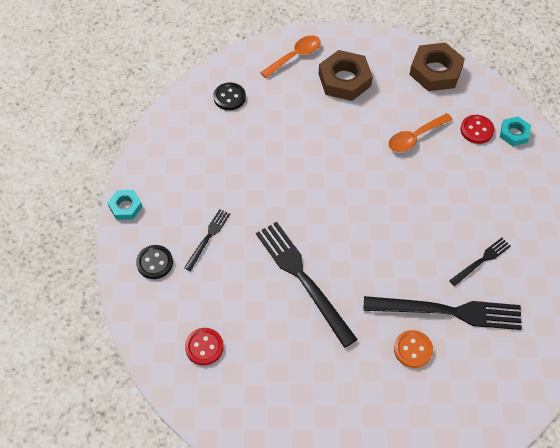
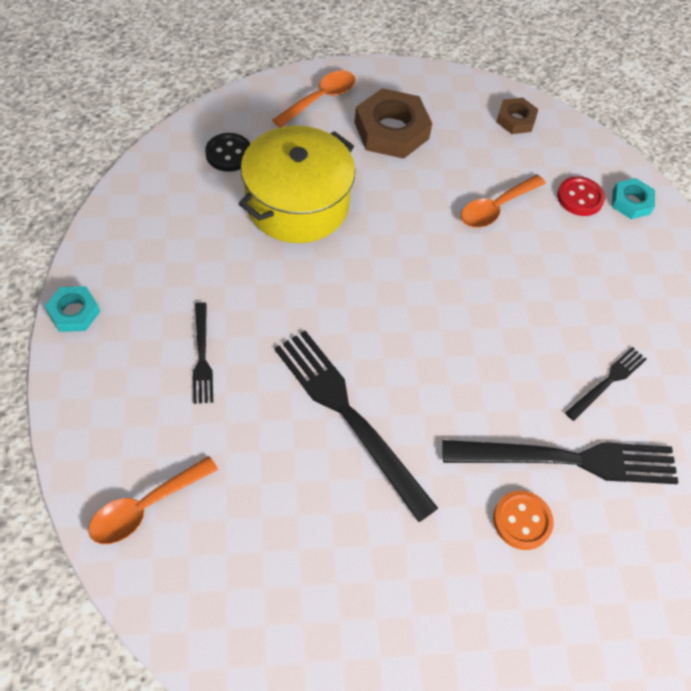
camera: 10 degrees left, 0 degrees up
(154, 263) = (119, 397): black button -> none
(170, 332) = (145, 507): none -> orange spoon
(204, 347) = (199, 529): red button -> none
(208, 237) = (202, 356): black fork -> black fork turned 150 degrees clockwise
(275, 133) = (297, 204): none -> yellow pot
(435, 71) = (515, 120): brown nut -> brown nut, size x0.56

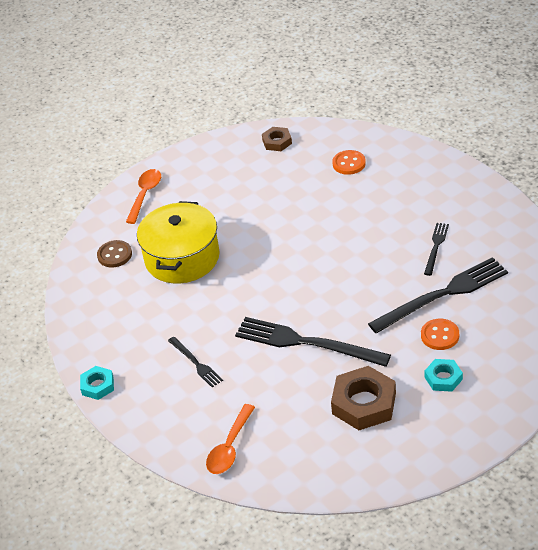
camera: 20 degrees left, 15 degrees down
(229, 154) = (114, 255): black button -> brown button
(391, 130) = (205, 188): brown nut -> brown nut (364, 403)
(496, 208) = (304, 195): orange spoon -> none
(580, 198) = (349, 163): red button -> orange button
(631, 202) = (380, 150): turquoise nut -> turquoise nut (443, 378)

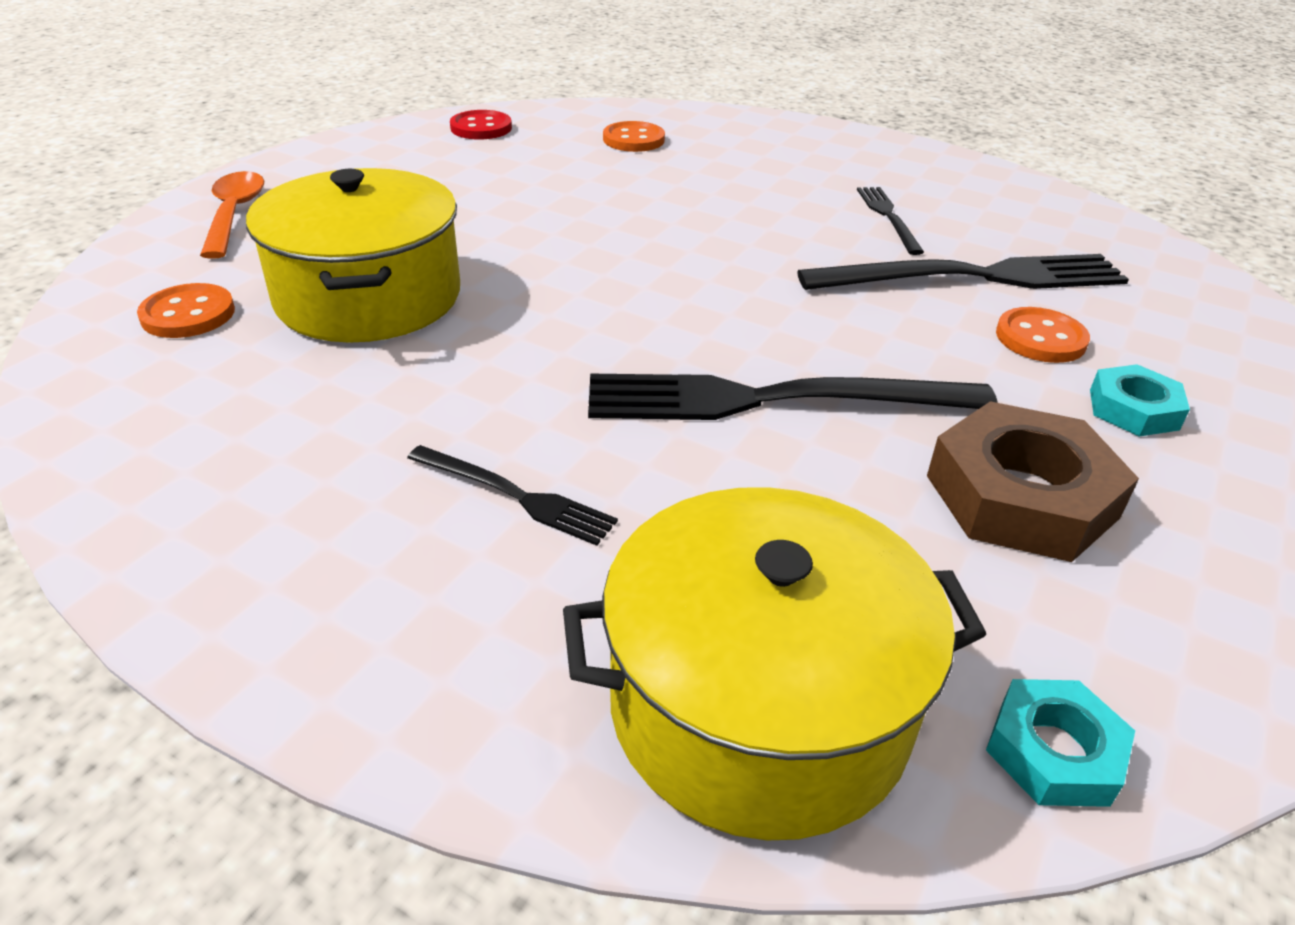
camera: 30 degrees left, 5 degrees down
(97, 386) = (218, 621): turquoise nut -> turquoise nut (1054, 751)
(114, 255) = (188, 314): brown button -> orange button
(229, 447) = (759, 705): orange spoon -> yellow pot
(277, 142) = (481, 128): brown nut -> red button
(443, 294) = (974, 277): black fork -> black fork turned 45 degrees clockwise

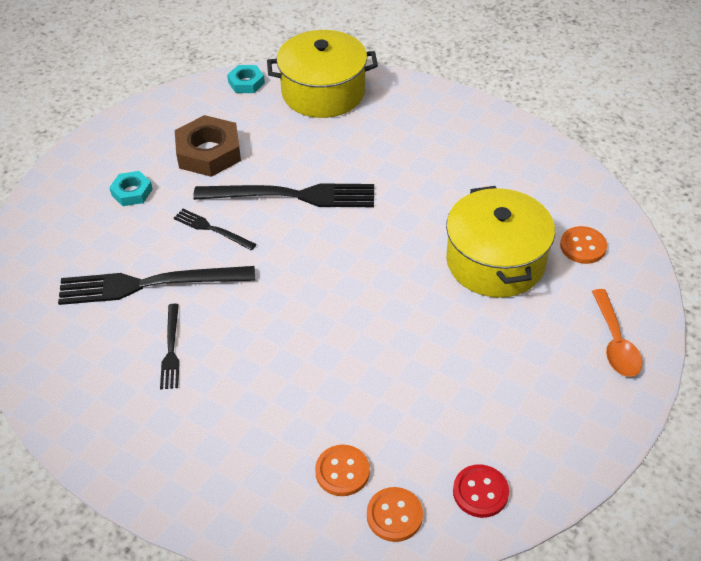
camera: 175 degrees left, 10 degrees up
(515, 496) = (400, 152): black fork -> black fork (212, 229)
(1040, 338) = (144, 235): orange button -> orange button (394, 515)

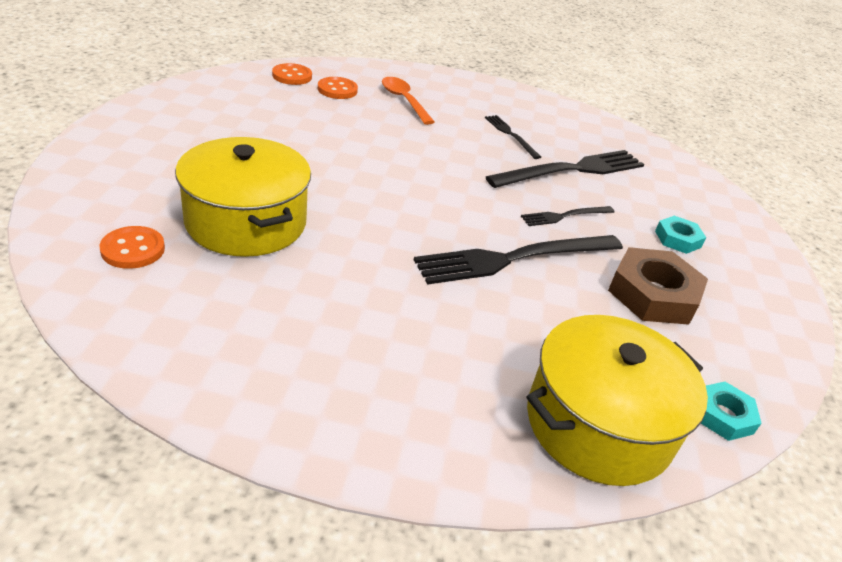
camera: 150 degrees right, 10 degrees down
(212, 229) = (565, 216): black fork -> black fork turned 150 degrees clockwise
(480, 492) = (233, 86): red button -> none
(615, 342) = (106, 169): orange spoon -> orange spoon (404, 100)

